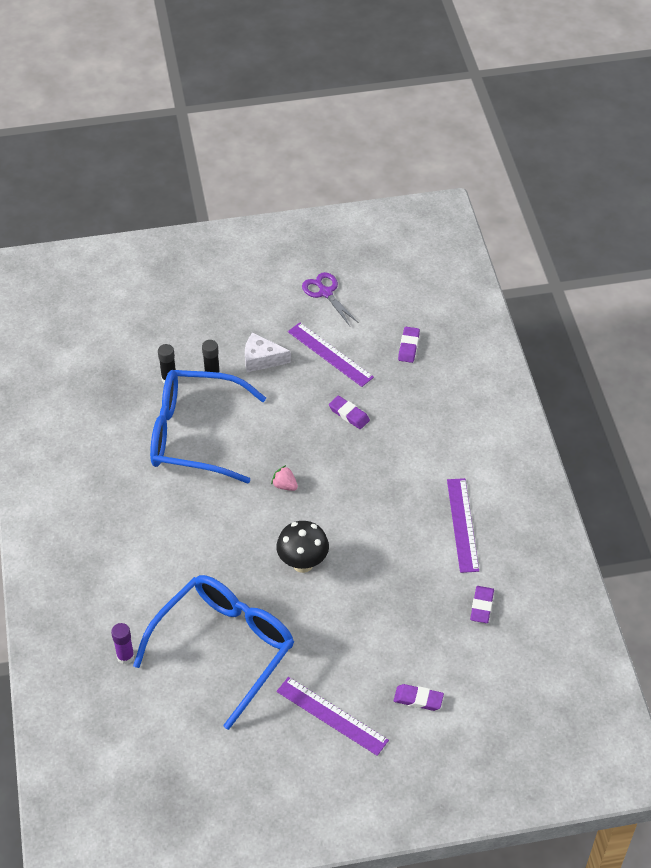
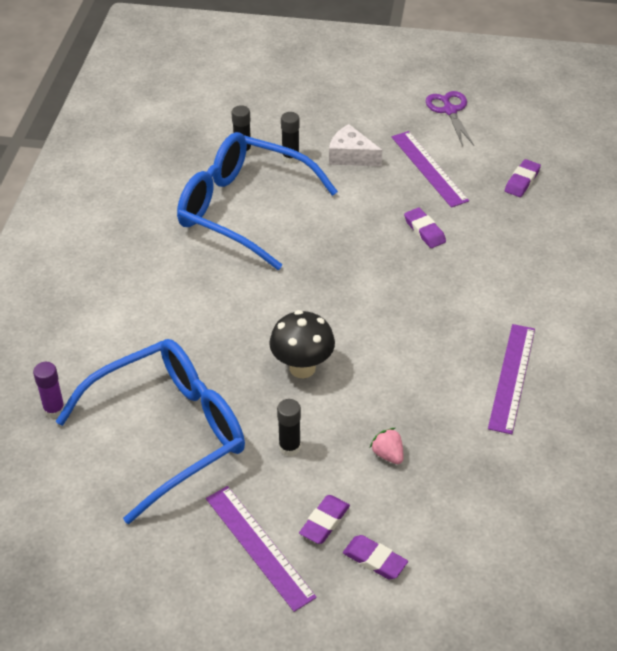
camera: 20 degrees right, 5 degrees down
(284, 485) = (319, 283): pink strawberry -> pink strawberry (388, 454)
(321, 631) = (289, 447): none -> black glue stick
(481, 606) = (500, 475): purple eraser -> purple eraser (324, 522)

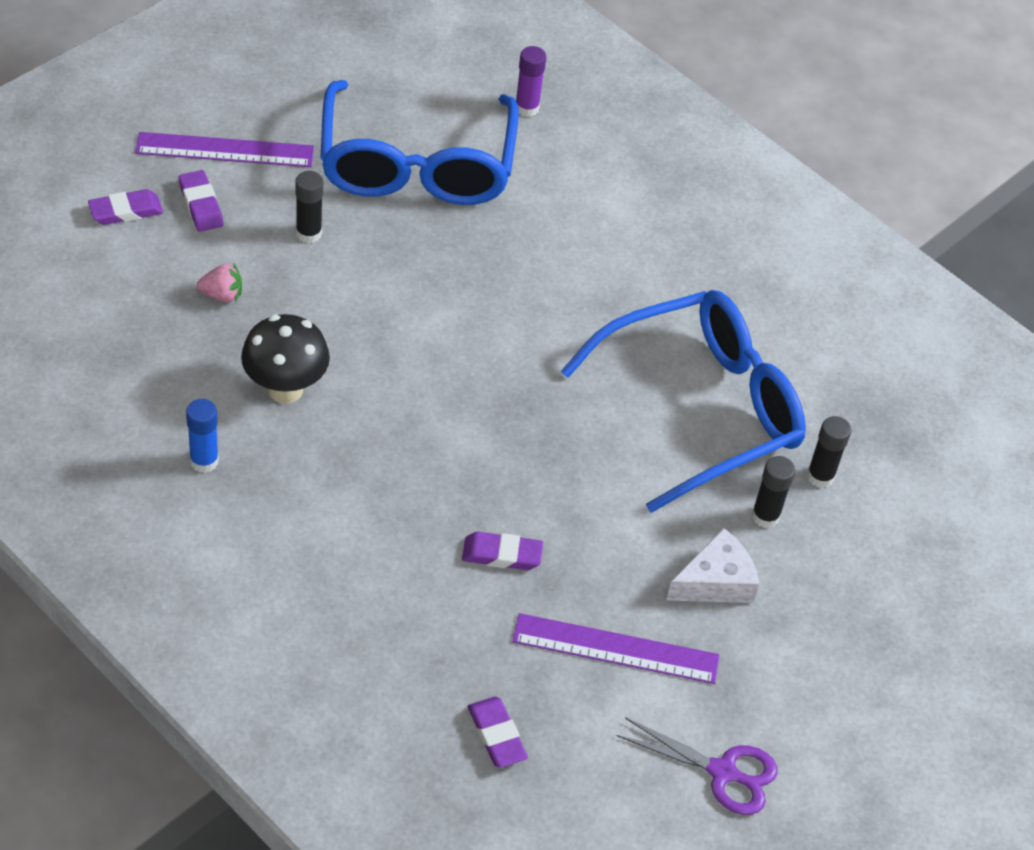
camera: 120 degrees right, 5 degrees up
(302, 368) = (397, 304): black mushroom -> black mushroom (285, 389)
(512, 377) = (204, 461): purple ruler -> blue glue stick

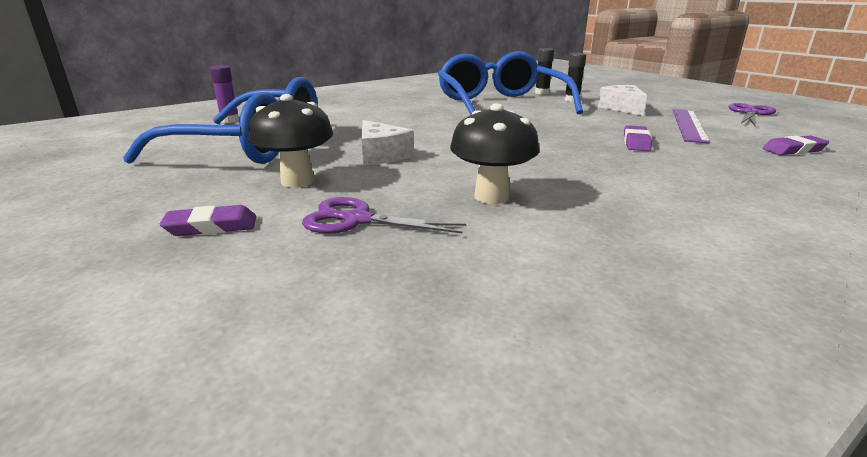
camera: 75 degrees left, 25 degrees down
(126, 211) = (173, 274): purple eraser -> none
(204, 461) = (596, 236): blue glue stick -> none
(222, 295) = (357, 220): pink strawberry -> purple scissors
(225, 150) = (141, 212): purple ruler -> none
(308, 233) = (297, 181): black glue stick -> black mushroom
(402, 287) = (381, 155): none -> white cheese

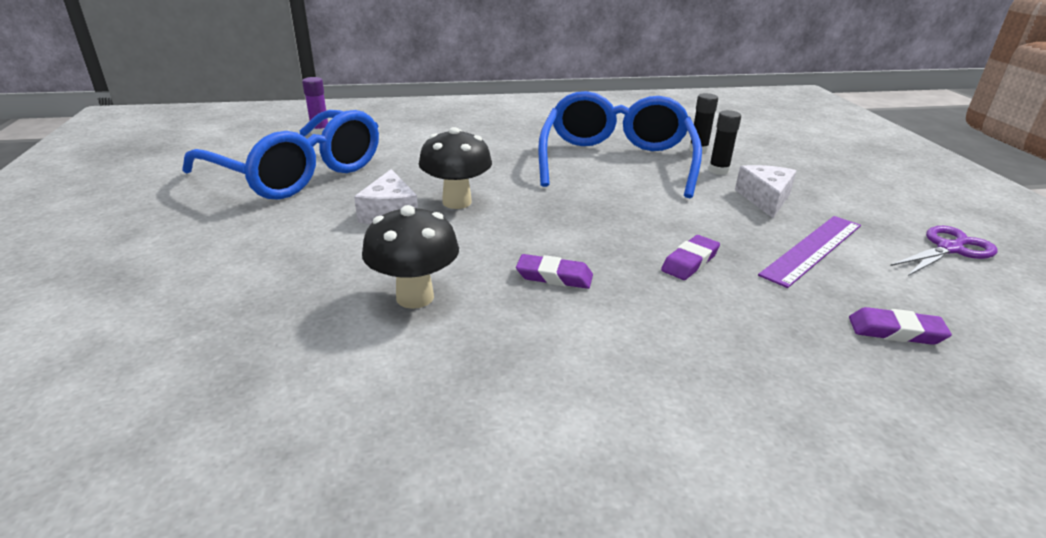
camera: 25 degrees right, 5 degrees up
(211, 227) = (162, 264): purple eraser -> purple eraser (554, 276)
(297, 181) = (280, 229): black mushroom -> black mushroom (457, 202)
(357, 220) = (269, 290): purple scissors -> none

